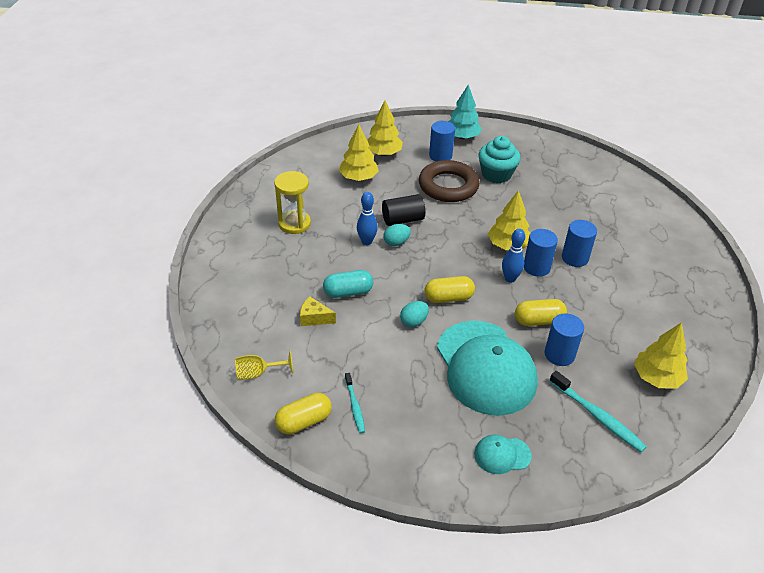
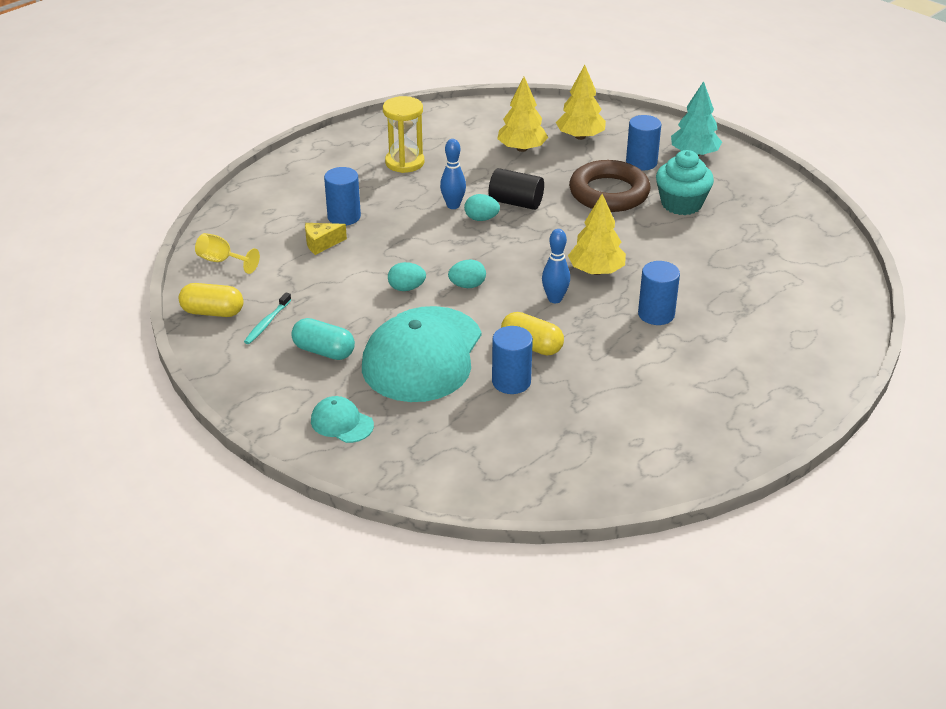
camera: 40 degrees right, 5 degrees down
(314, 318) = (321, 244): yellow cheese -> yellow cheese turned 75 degrees counterclockwise
(348, 292) = (378, 238): turquoise capsule -> turquoise capsule (324, 351)
(448, 298) = (467, 285): yellow capsule -> turquoise egg
(536, 267) = (599, 303): blue cylinder -> blue cylinder (344, 217)
(597, 416) = (474, 446): turquoise toothbrush -> none
(656, 377) = (586, 451): yellow tree -> none

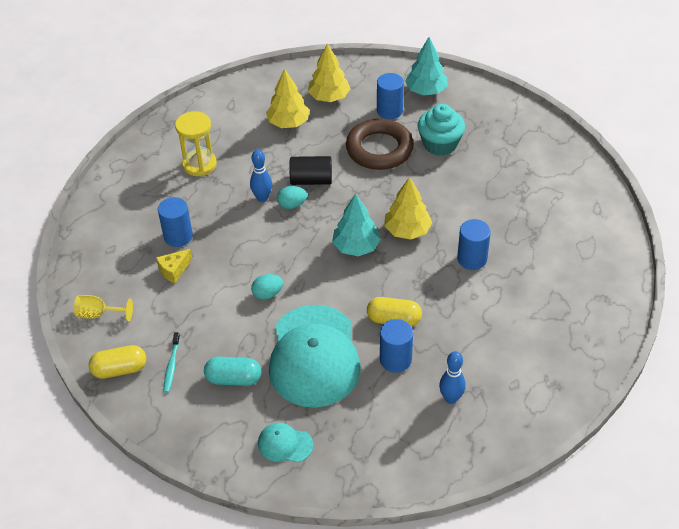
camera: 20 degrees left, 10 degrees up
(467, 285) = (314, 276): turquoise egg -> none
(529, 271) = (356, 247): none -> turquoise tree
(555, 299) = (389, 268): blue bowling pin -> blue bowling pin (451, 398)

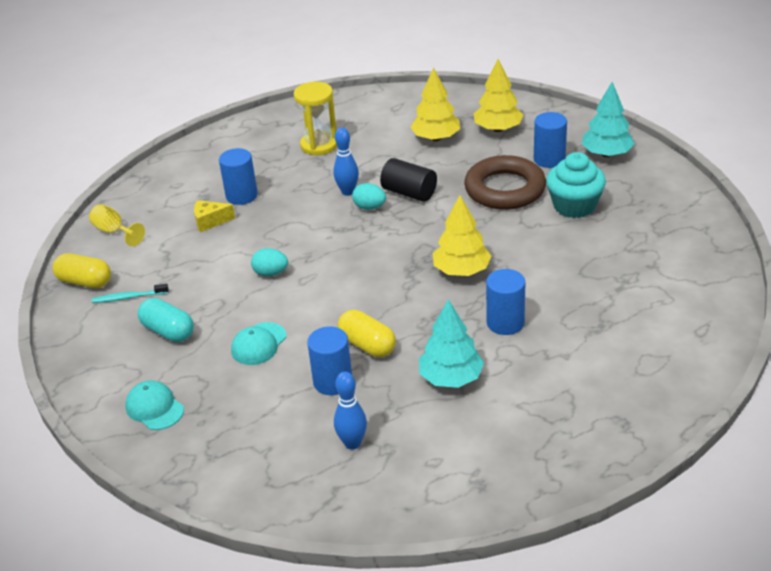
camera: 35 degrees right, 10 degrees down
(172, 366) = (128, 297): turquoise toothbrush -> turquoise toothbrush turned 45 degrees clockwise
(314, 356) = (258, 344): turquoise cap -> turquoise cap, size x0.43
(356, 247) = (395, 266): turquoise tree -> turquoise tree (451, 378)

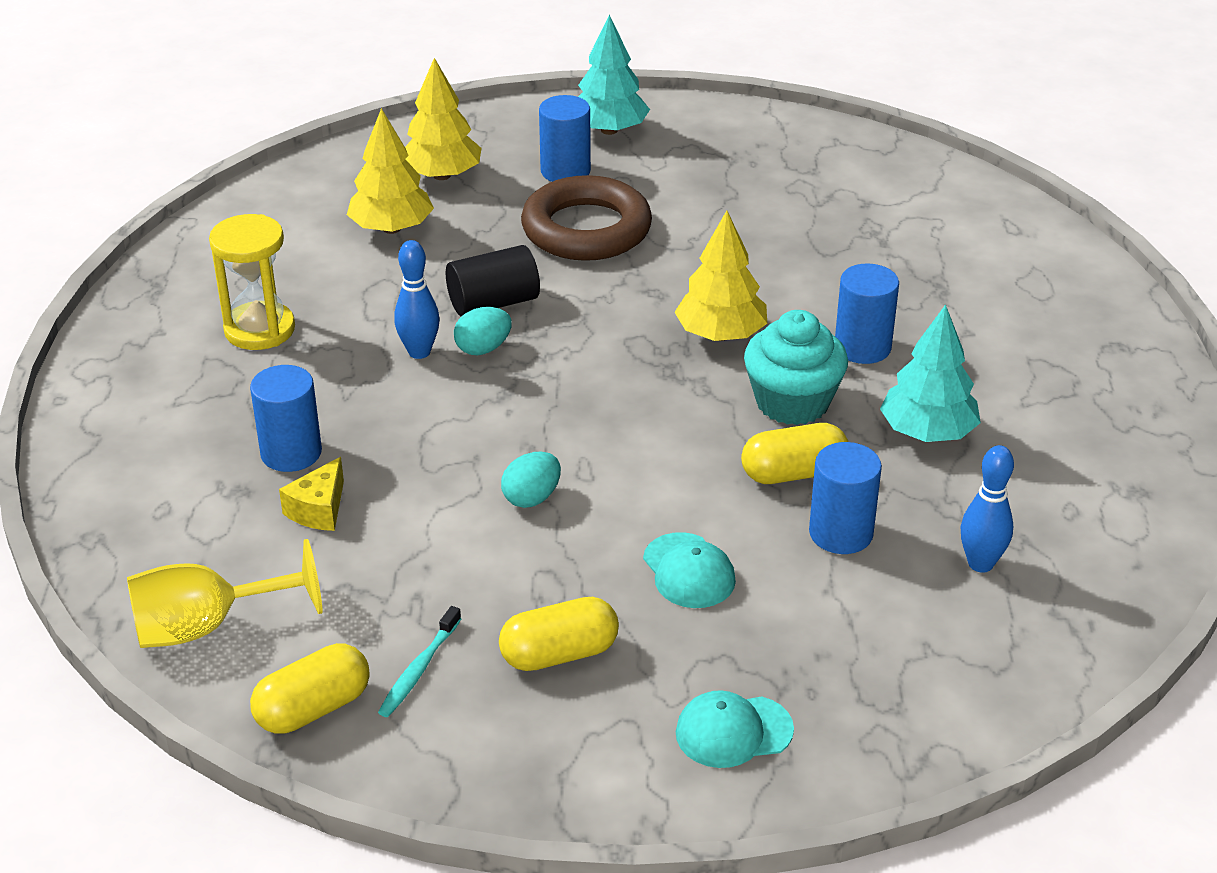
camera: 60 degrees left, 0 degrees up
(114, 231) = (206, 626): yellow goblet -> yellow goblet, size x1.52
(168, 331) = (559, 654): turquoise capsule -> yellow capsule
(574, 206) = (687, 199): turquoise cupcake -> turquoise cupcake (792, 402)

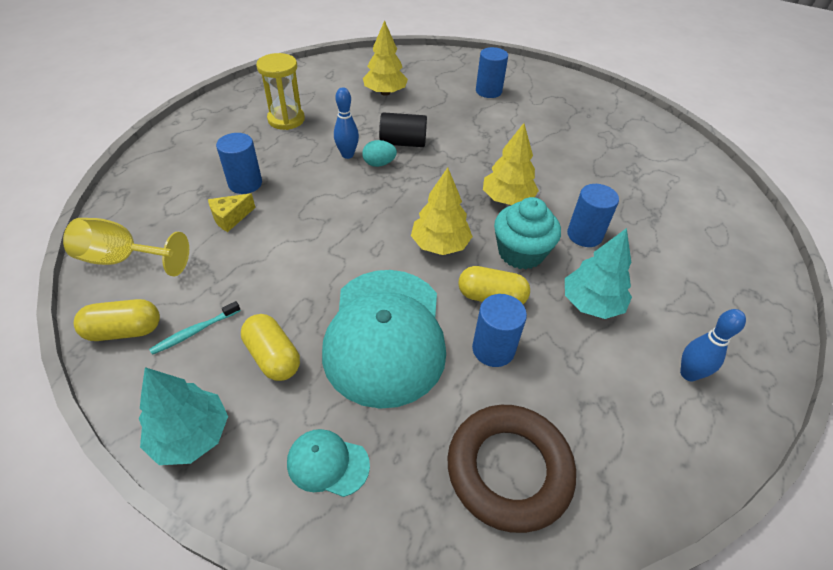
camera: 25 degrees right, 10 degrees up
(442, 175) = (428, 76): yellow tree -> yellow tree (440, 245)
(532, 498) = (337, 253): turquoise egg -> none
(559, 654) = (273, 357): yellow capsule -> yellow capsule turned 45 degrees clockwise
(586, 229) = (477, 122): brown ring -> brown ring (509, 470)
(609, 130) = (525, 79): turquoise tree -> turquoise tree (191, 435)
(689, 571) = (385, 335): turquoise cap -> turquoise cap, size x2.32
(980, 564) = (571, 412): blue bowling pin -> blue bowling pin (688, 374)

